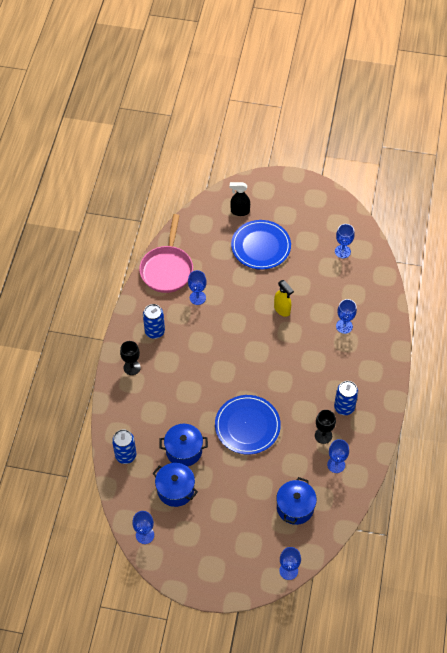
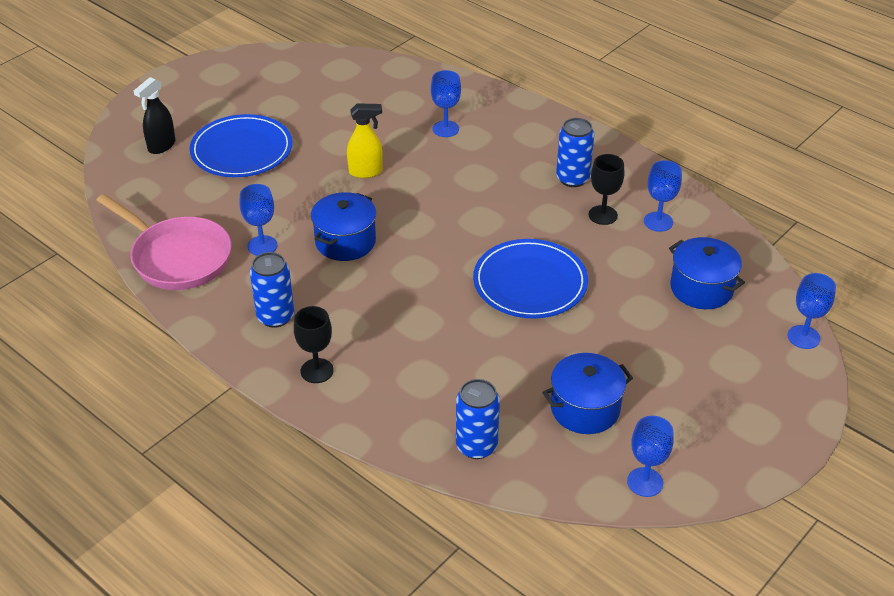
camera: 60 degrees left, 15 degrees down
(184, 450) = (520, 370): blue pot -> blue pot (345, 242)
(342, 251) = (328, 84): blue goblet -> none

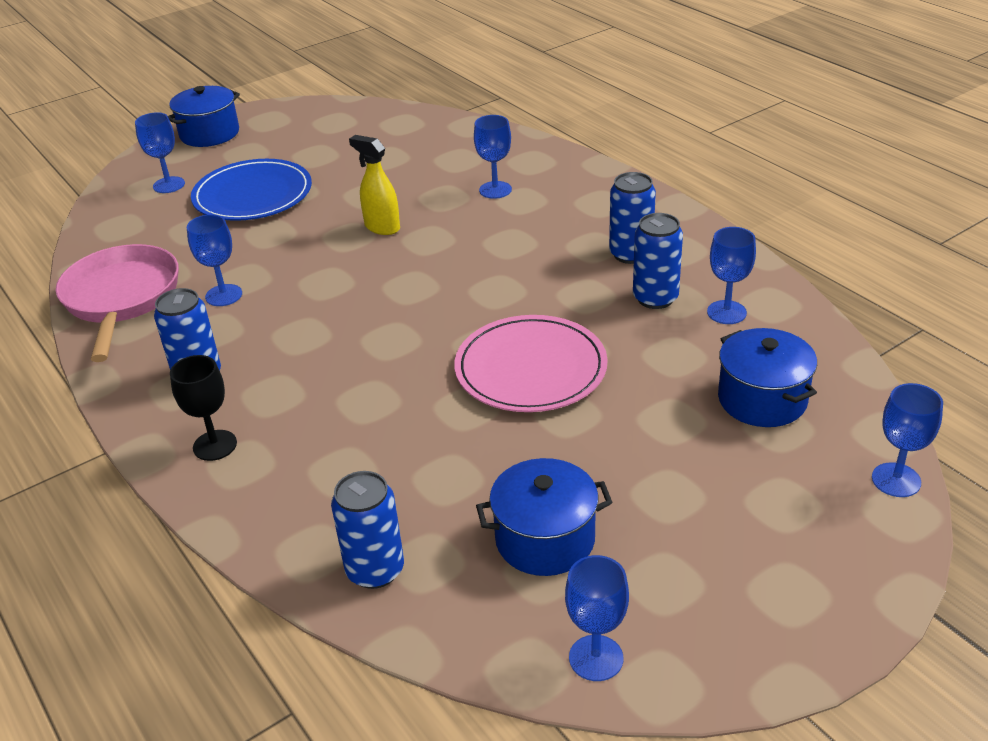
camera: 15 degrees right, 5 degrees down
(161, 146) = (169, 185): black spray bottle -> blue goblet
(177, 257) = (122, 299): pink pan -> pink pan turned 150 degrees counterclockwise
(345, 242) = (322, 300): blue pot -> blue pot (209, 134)
(366, 172) = (382, 227): yellow spray bottle -> yellow spray bottle turned 150 degrees counterclockwise
(530, 282) = (530, 368): blue plate -> pink plate
(603, 215) = (655, 298): black goblet -> blue can

